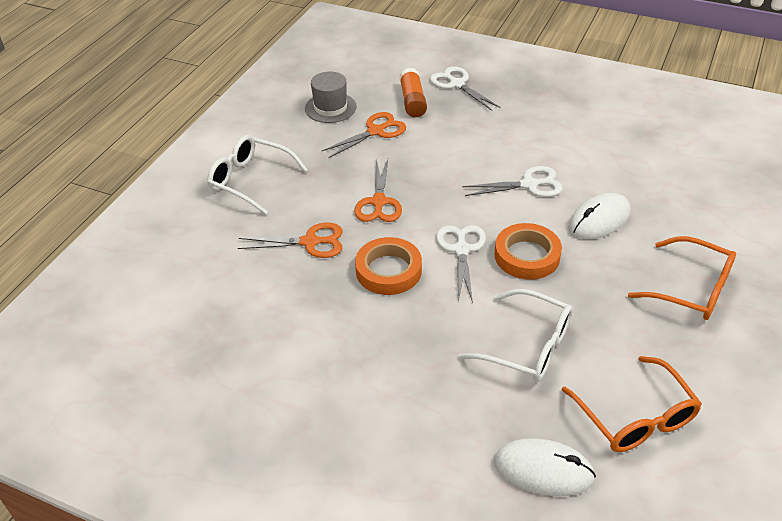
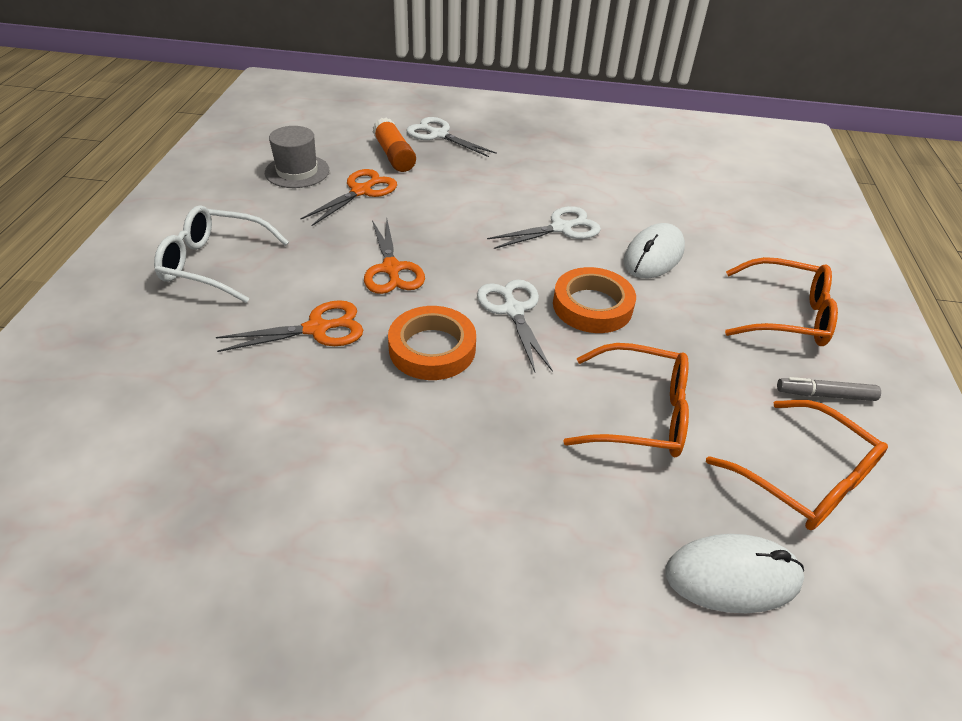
camera: 20 degrees left, 0 degrees up
(528, 346) = (640, 414): white glasses -> orange glasses
(689, 359) = (825, 395): none -> grey marker

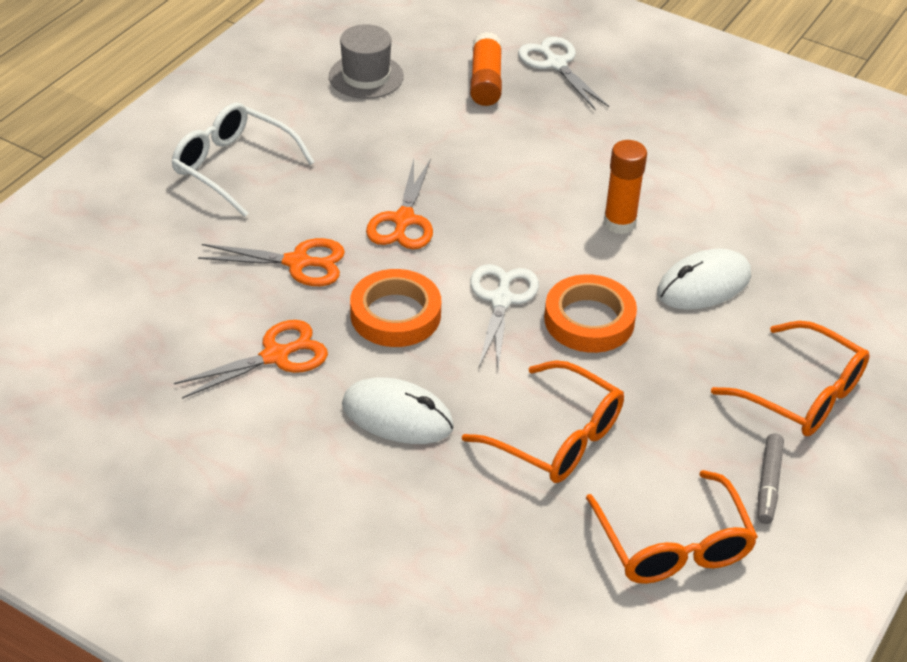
camera: 25 degrees right, 0 degrees up
(361, 191) = (422, 119): orange scissors -> orange scissors (276, 356)
(561, 228) = (619, 223): white scissors -> orange glue stick
(732, 576) = (535, 591): white mouse -> white mouse (397, 416)
(825, 395) = (768, 484): grey marker -> grey marker turned 105 degrees counterclockwise

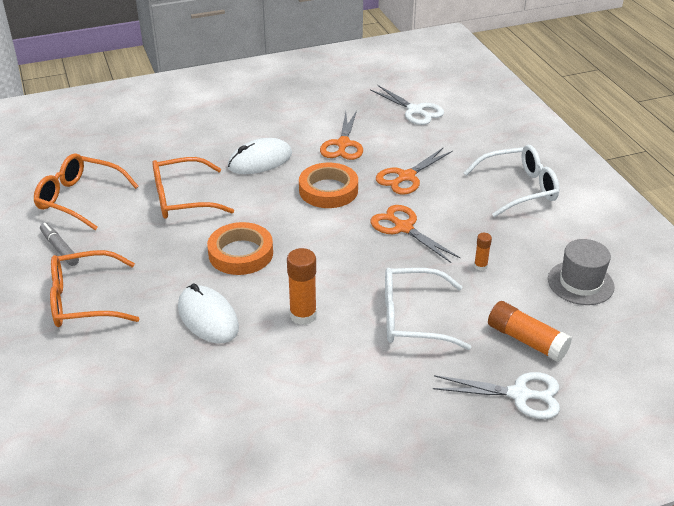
camera: 130 degrees right, 5 degrees down
(410, 143) = (480, 266): none -> orange glue stick
(501, 300) = (295, 230): white scissors -> white scissors (415, 110)
(537, 154) = (412, 318): none -> white glasses
(703, 285) = (208, 318): white mouse -> white mouse turned 45 degrees counterclockwise

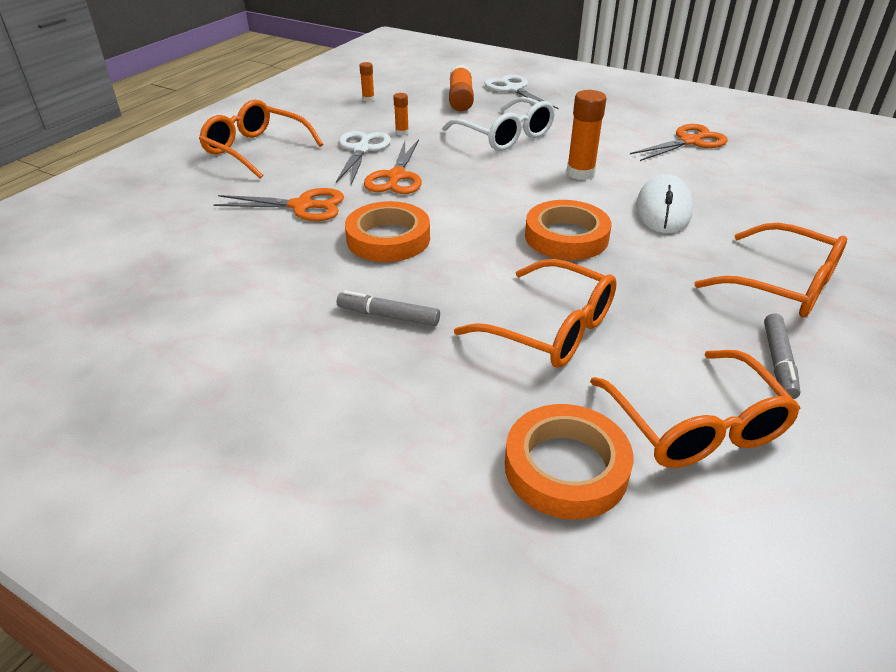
camera: 130 degrees left, 0 degrees up
(117, 158) = (566, 467): none -> orange tape
(260, 160) = (388, 316): white mouse -> grey marker
(343, 144) = (273, 272): orange scissors -> orange scissors (689, 142)
(415, 110) = (123, 257): white scissors -> white scissors (361, 150)
(519, 188) = (255, 149): white glasses -> orange glasses
(580, 283) = (368, 99): grey hat -> orange glue stick

